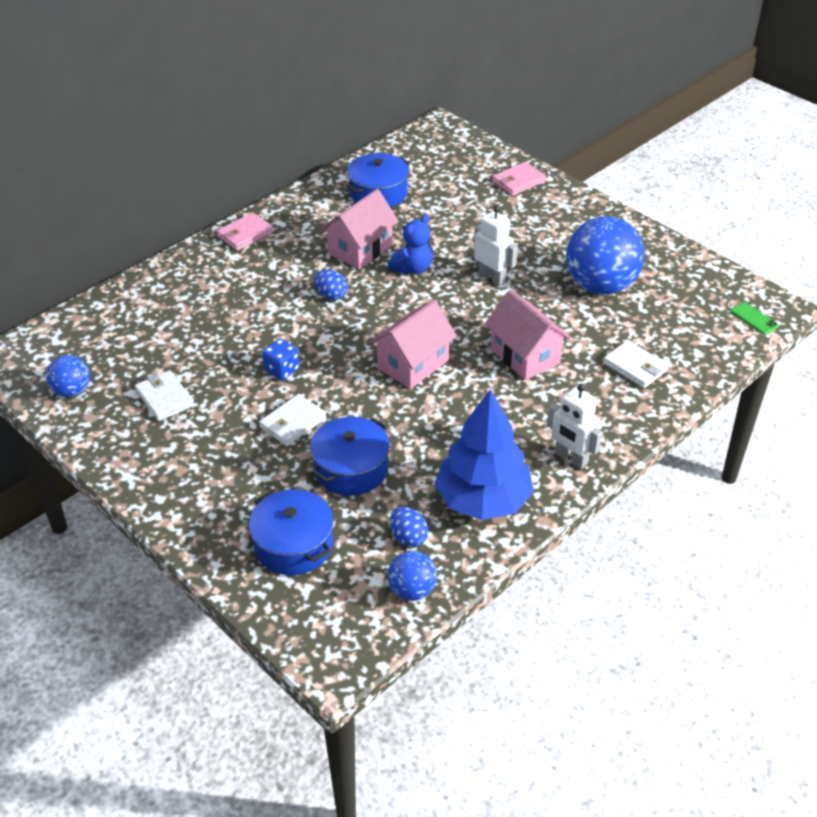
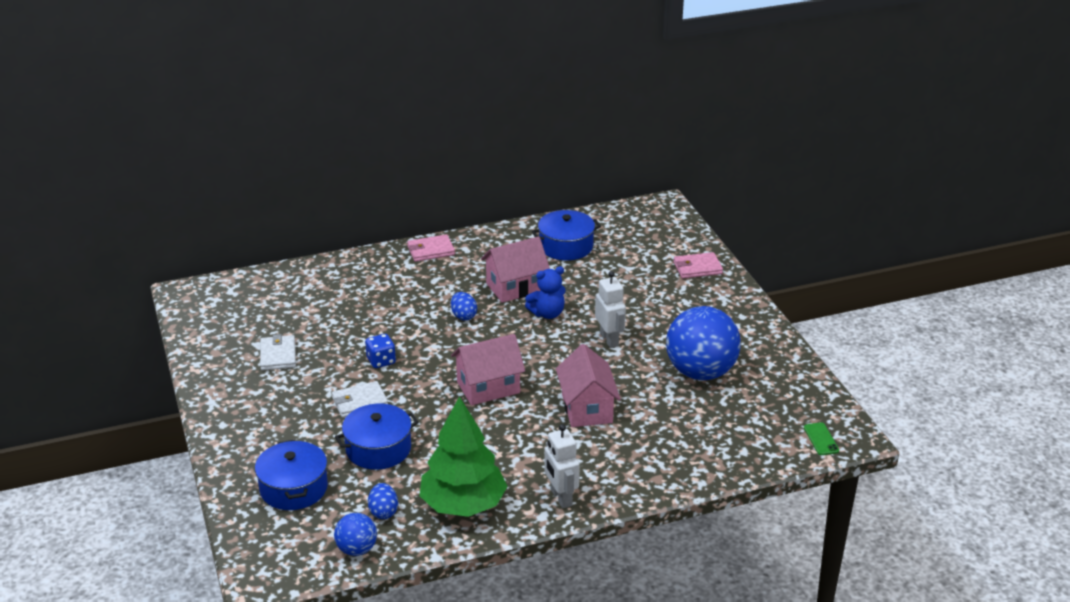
camera: 25 degrees right, 10 degrees down
(72, 391) = (216, 330): blue ball -> none
(483, 500) = (463, 505): blue tree -> green tree
(635, 367) = (676, 445): white wallet -> none

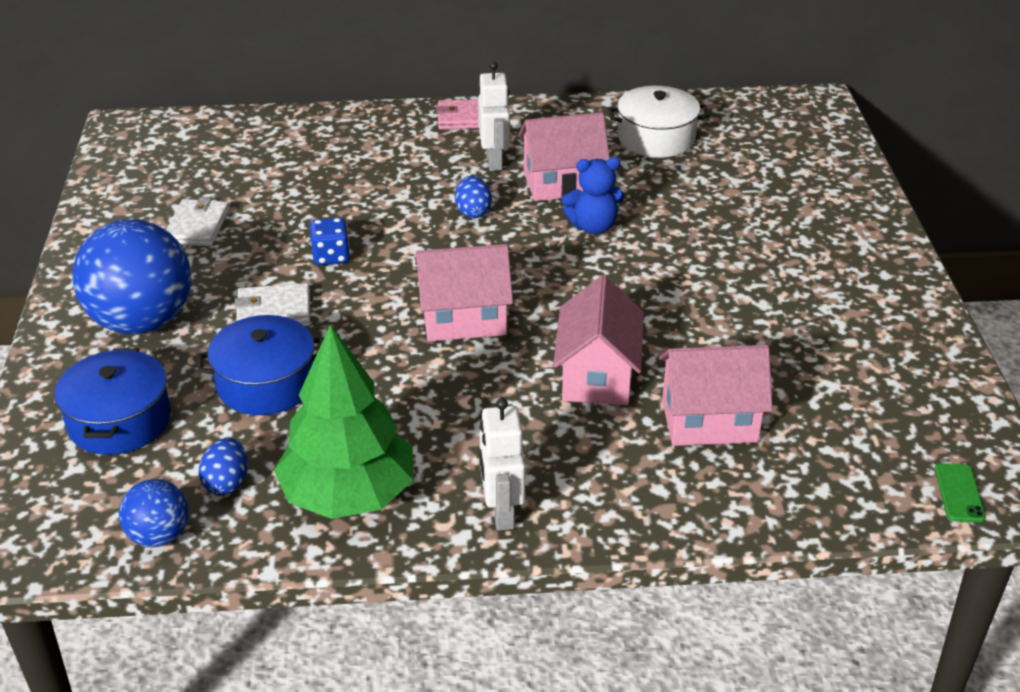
camera: 15 degrees right, 5 degrees up
(566, 246) = (656, 138): blue pot -> white pot
(609, 339) = (670, 278): white robot -> white robot (494, 161)
(665, 423) = (709, 421): none -> pink house
(697, 268) = (838, 194): pink wallet -> none
(700, 372) = (793, 349): blue ball -> blue ball (142, 321)

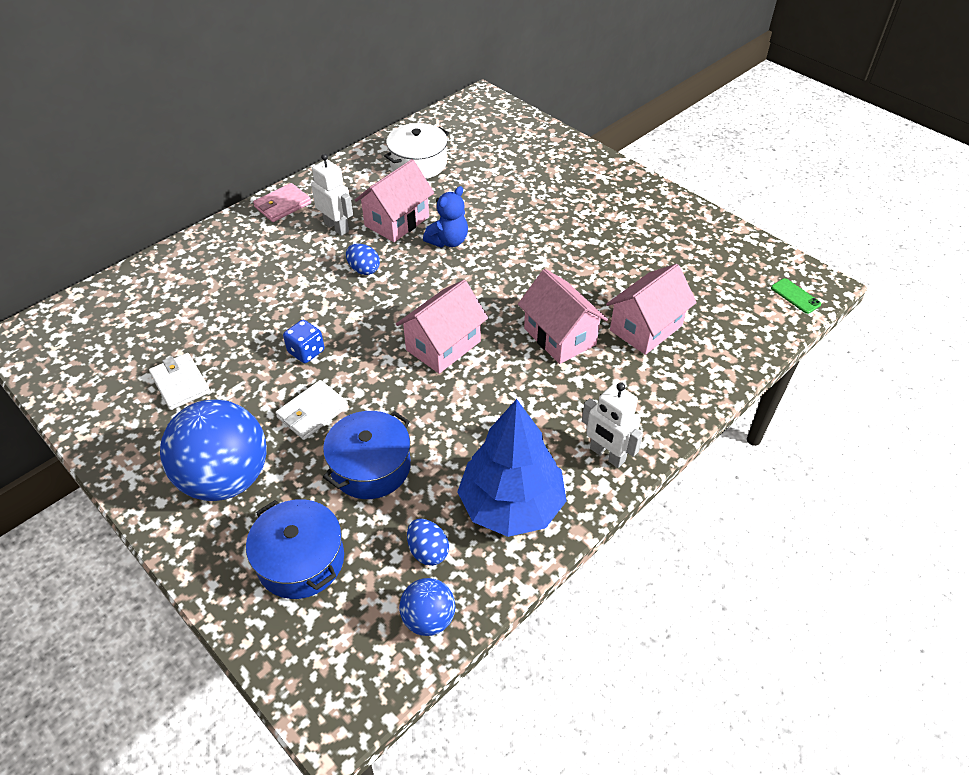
camera: 40 degrees left, 10 degrees up
(348, 494) = (511, 505): green tree -> blue tree

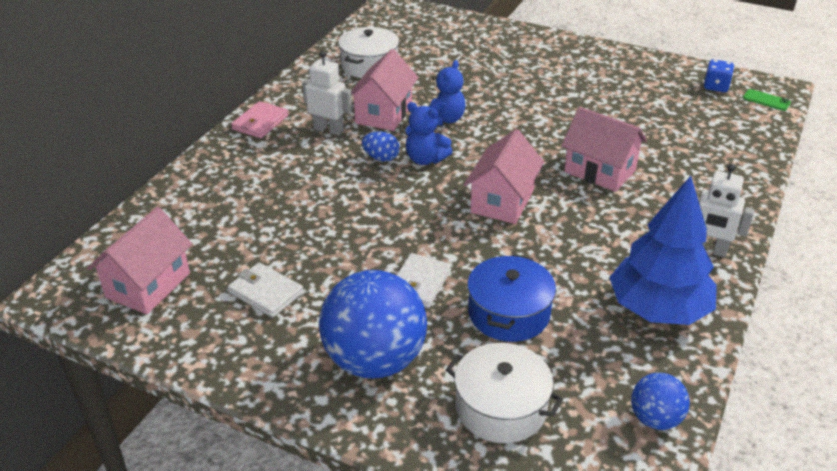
camera: 20 degrees left, 10 degrees down
(301, 560) = (501, 407): blue pot -> white pot
(306, 351) = (375, 236): blue dice -> blue dice (716, 86)
(403, 281) = (425, 159): none -> blue teddy bear
(428, 551) = (613, 366): blue egg -> none
(646, 328) = (667, 149): pink house -> pink house (148, 285)

